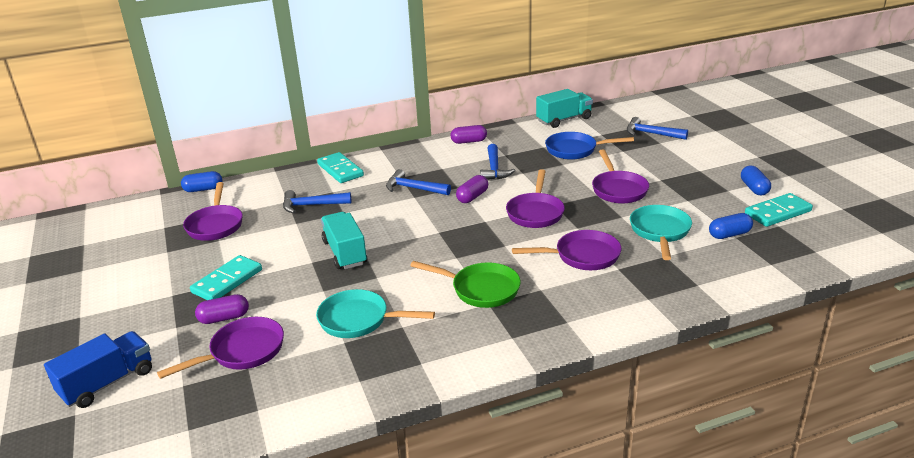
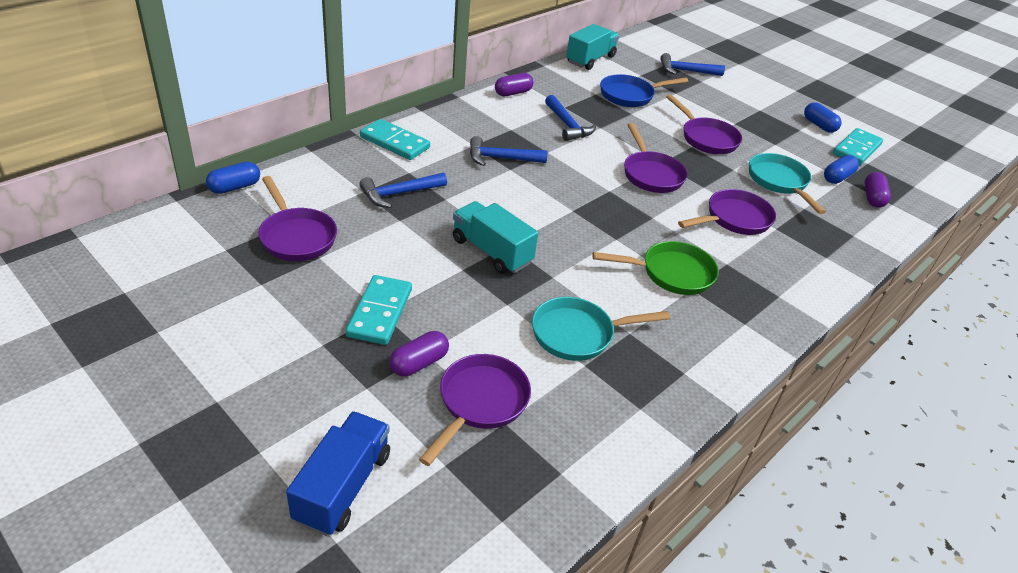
camera: 30 degrees left, 10 degrees up
(472, 197) = (573, 162): purple capsule -> purple capsule (872, 198)

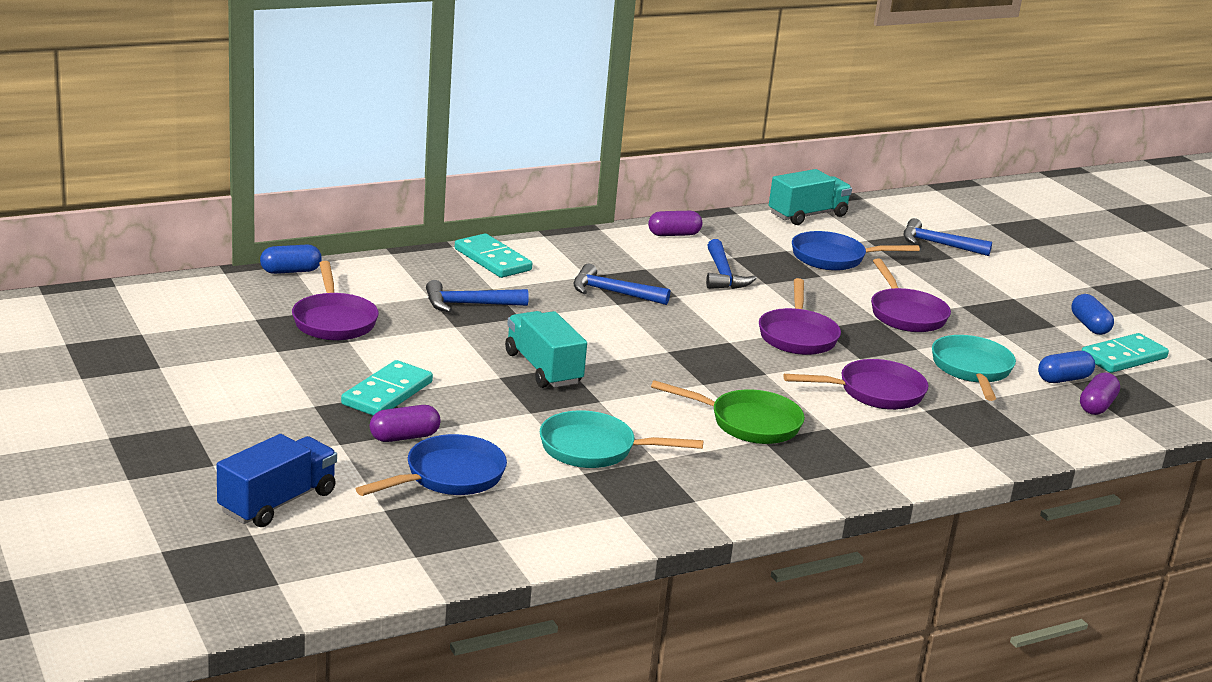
camera: 20 degrees right, 15 degrees down
(480, 403) = (449, 477): purple pan -> blue pan

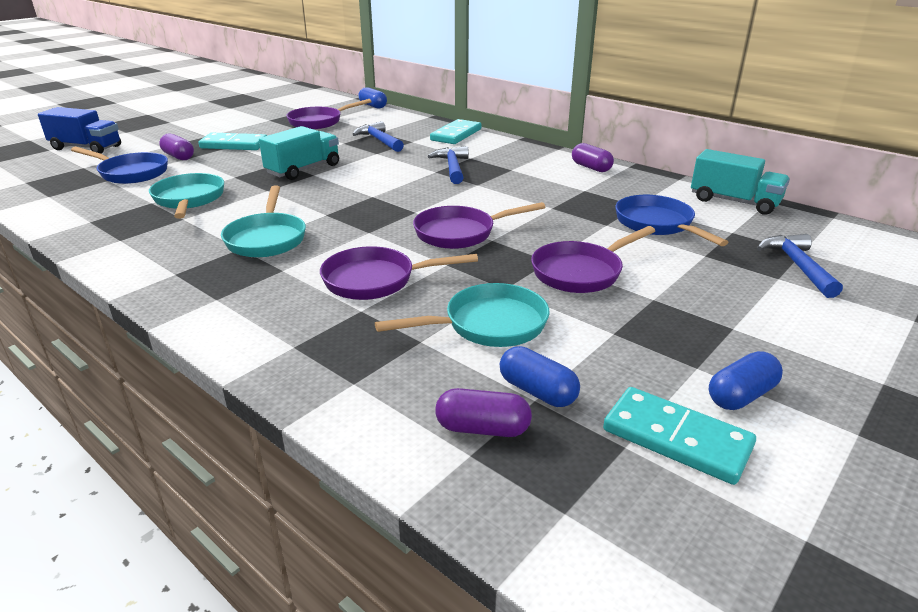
camera: 70 degrees right, 5 degrees up
(723, 275) = (542, 192): blue hammer -> none
(748, 423) = (267, 238): green pan -> turquoise pan
(874, 392) = (376, 280): purple pan -> purple pan turned 120 degrees clockwise

